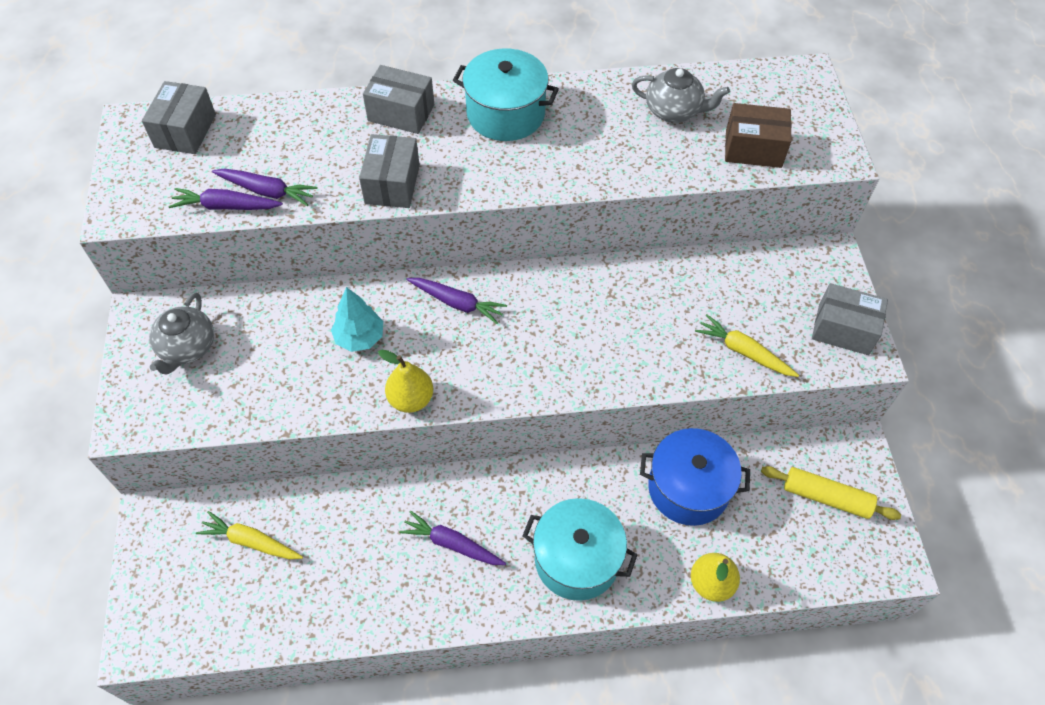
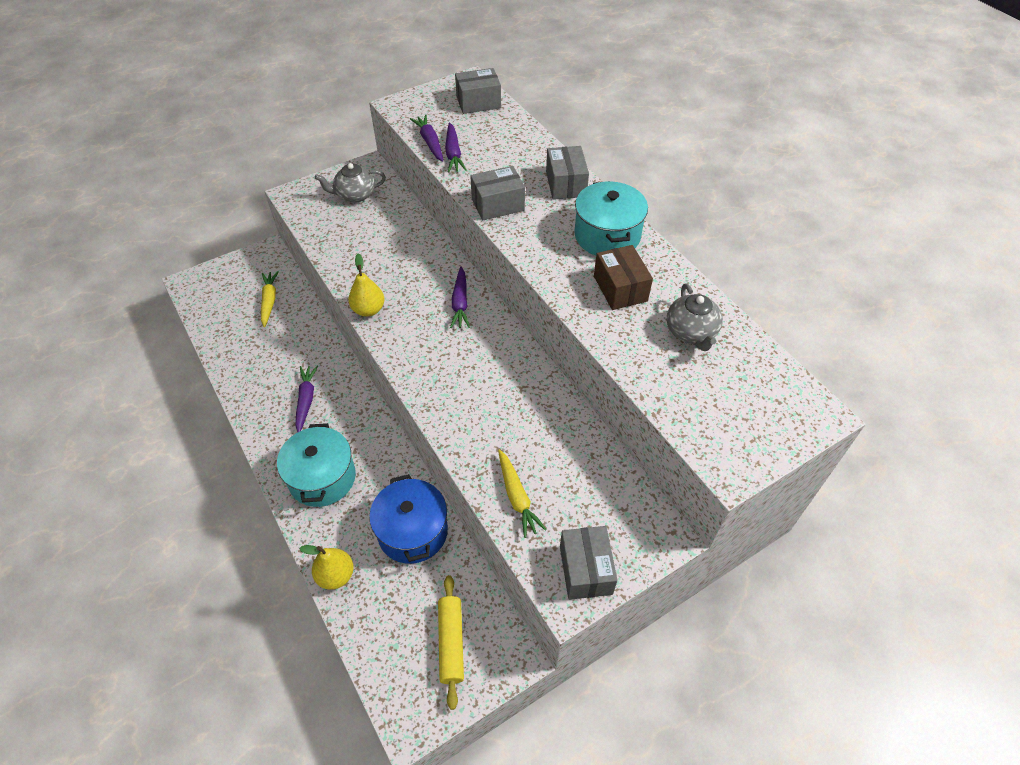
camera: 65 degrees right, 5 degrees down
(359, 338) = (404, 266): turquoise tree -> none
(743, 351) = (517, 497): yellow carrot -> yellow carrot turned 150 degrees clockwise
(753, 149) = (690, 400): brown box -> brown box (620, 288)

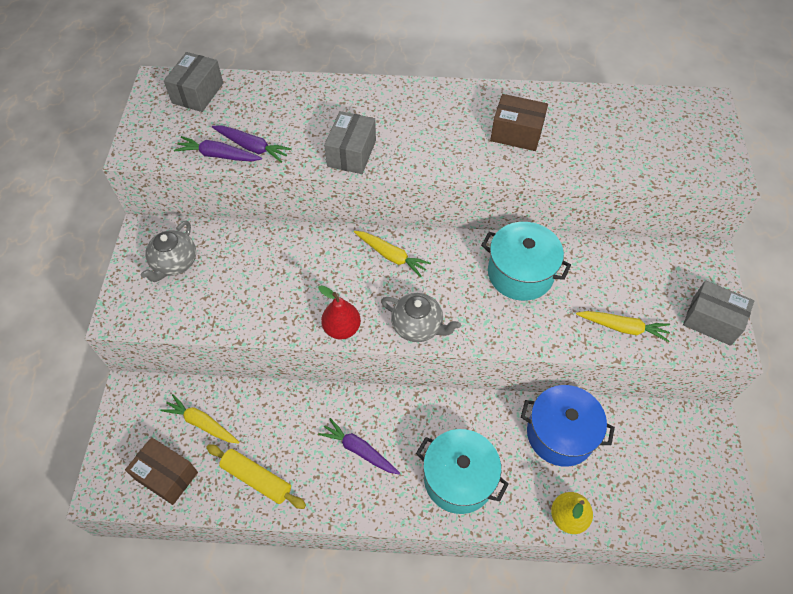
camera: 55 degrees left, 5 degrees up
(219, 307) = (166, 476): none -> brown box
(368, 310) = (342, 328): yellow pear -> red pear
(451, 642) = (677, 459): yellow rolling pin -> yellow rolling pin (257, 479)
(460, 303) = (391, 256): purple carrot -> yellow carrot
(566, 184) = (368, 98): grey box -> none
(607, 235) = (452, 108): turquoise pot -> turquoise pot (520, 273)
(691, 332) = (591, 121): grey teapot -> grey teapot (418, 326)

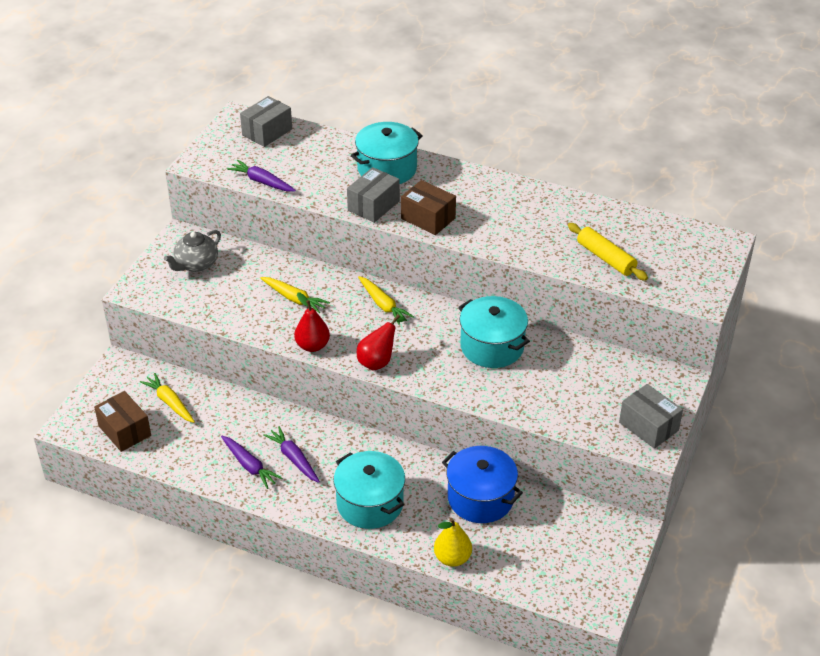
camera: 20 degrees right, 15 degrees down
(252, 147) = (292, 182): purple carrot -> purple carrot (249, 466)
(257, 479) = (197, 454): yellow rolling pin -> yellow rolling pin (606, 258)
(344, 105) = (387, 169): none -> turquoise pot
(418, 326) = (378, 361): grey teapot -> red pear
(516, 133) = (527, 224): brown box -> brown box (428, 218)
(623, 328) = (561, 409): yellow carrot -> yellow carrot (294, 299)

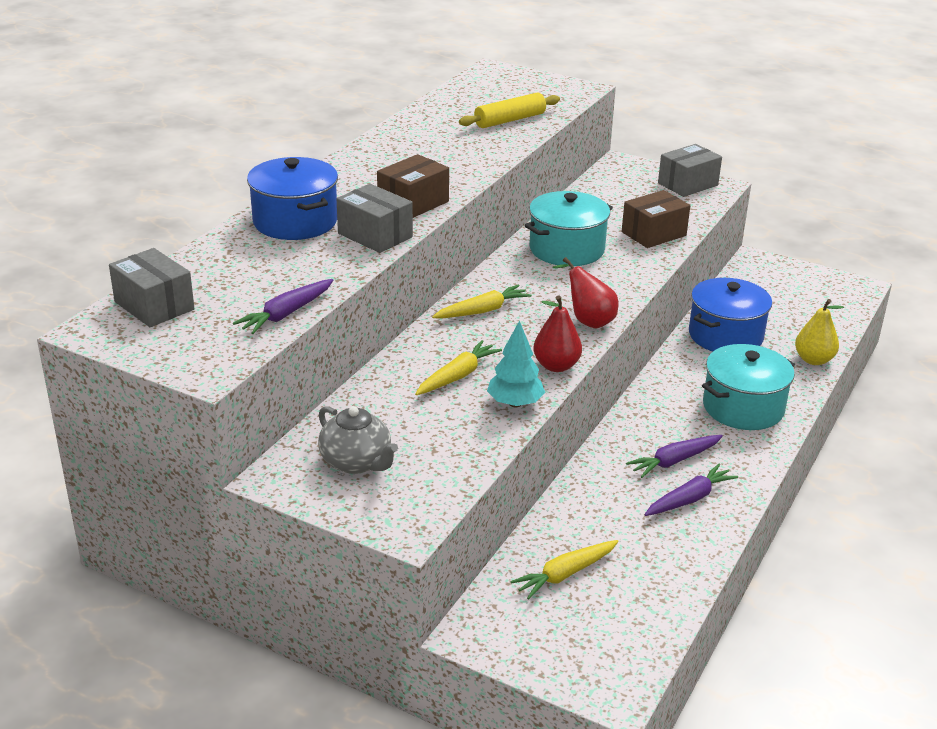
camera: 85 degrees left, 10 degrees down
(125, 431) = (624, 623): brown box -> brown box (653, 234)
(263, 327) = (515, 403): none -> turquoise tree
(387, 169) = (295, 222): turquoise pot -> blue pot

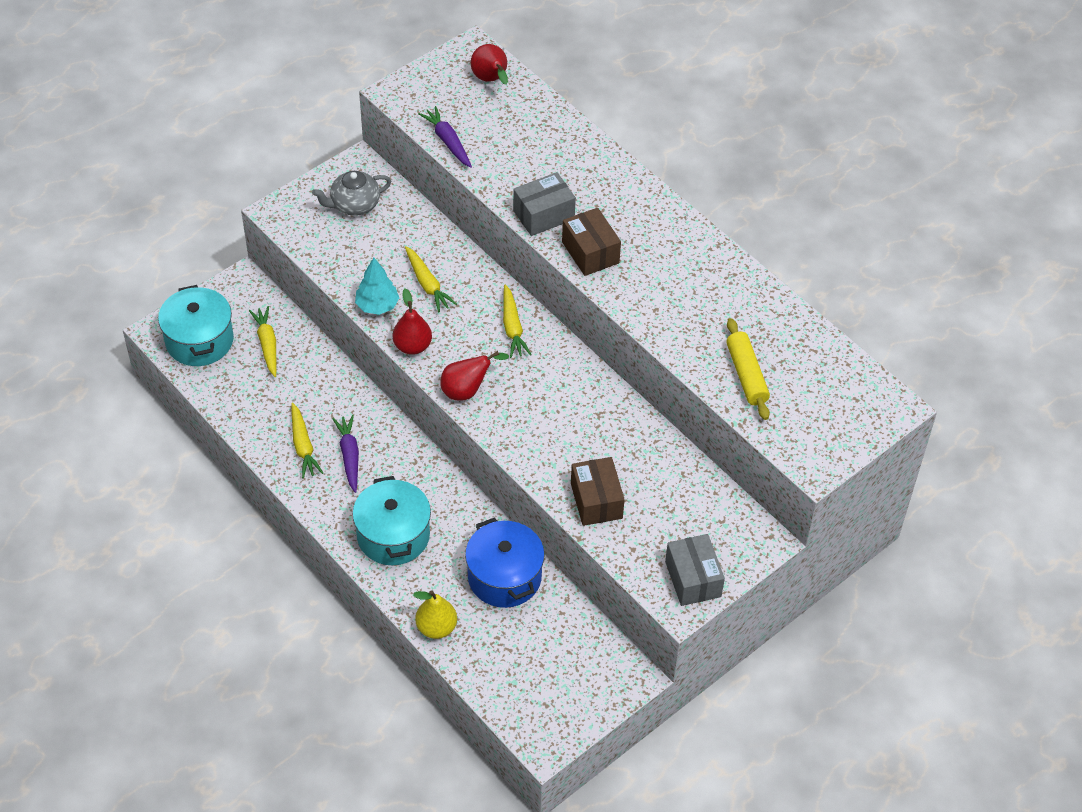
camera: 110 degrees right, 20 degrees up
(154, 306) = (491, 80): grey box -> red pear
(295, 222) = (587, 174): blue pot -> none
(566, 249) = (592, 421): turquoise pot -> turquoise pot (199, 340)
(689, 499) = (303, 446): purple carrot -> yellow carrot

